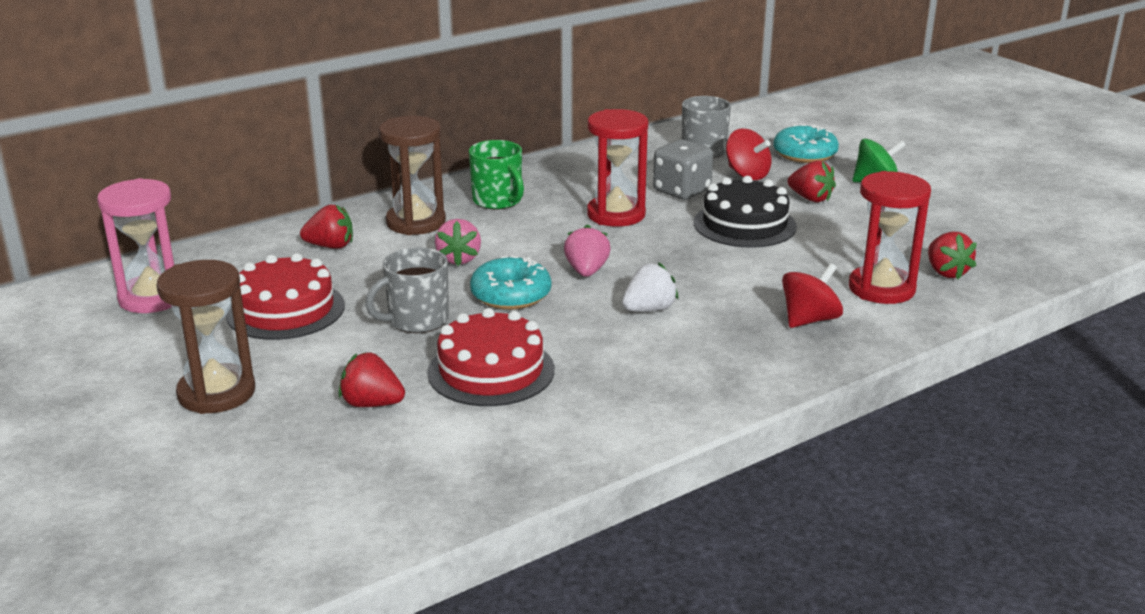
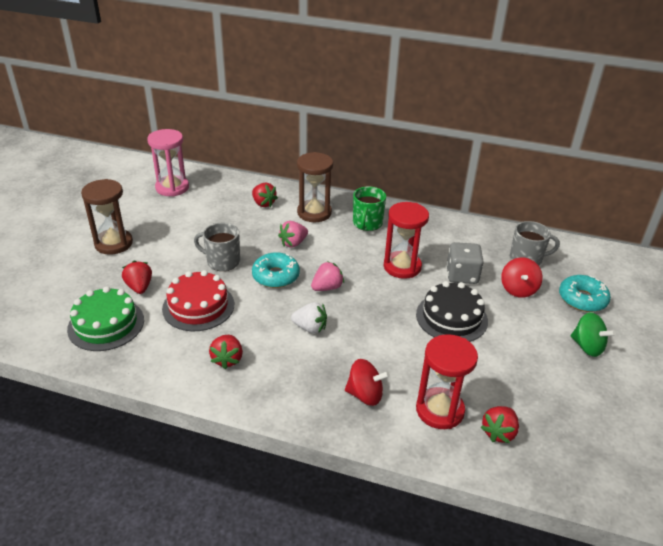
camera: 50 degrees right, 10 degrees up
(285, 310) = (195, 223): red cake -> none
(421, 459) = (106, 324): none -> green cake
(810, 198) = (522, 328): red strawberry -> red strawberry (227, 359)

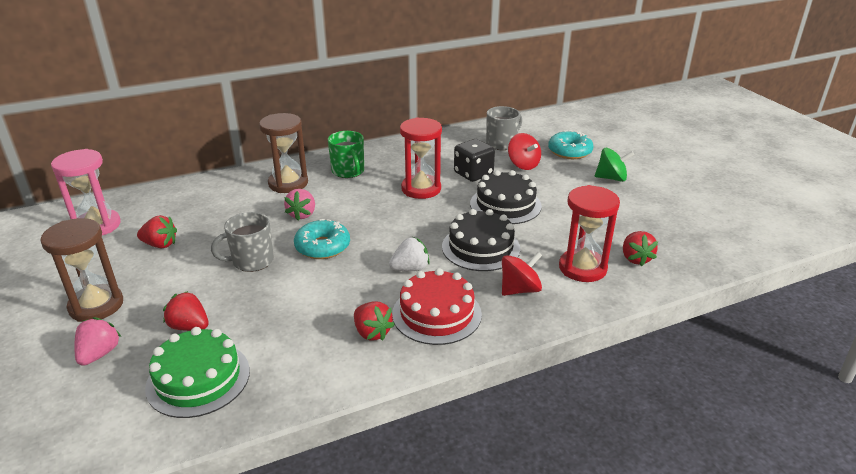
camera: 40 degrees left, 5 degrees down
(198, 306) = (280, 308): red cake -> red cake (436, 314)
(263, 203) = (226, 197): red strawberry -> red strawberry (160, 245)
(327, 287) = (381, 233): pink strawberry -> pink strawberry (99, 354)
(382, 342) = (480, 247): none -> black cake
(462, 275) = (473, 174): grey dice -> black dice

